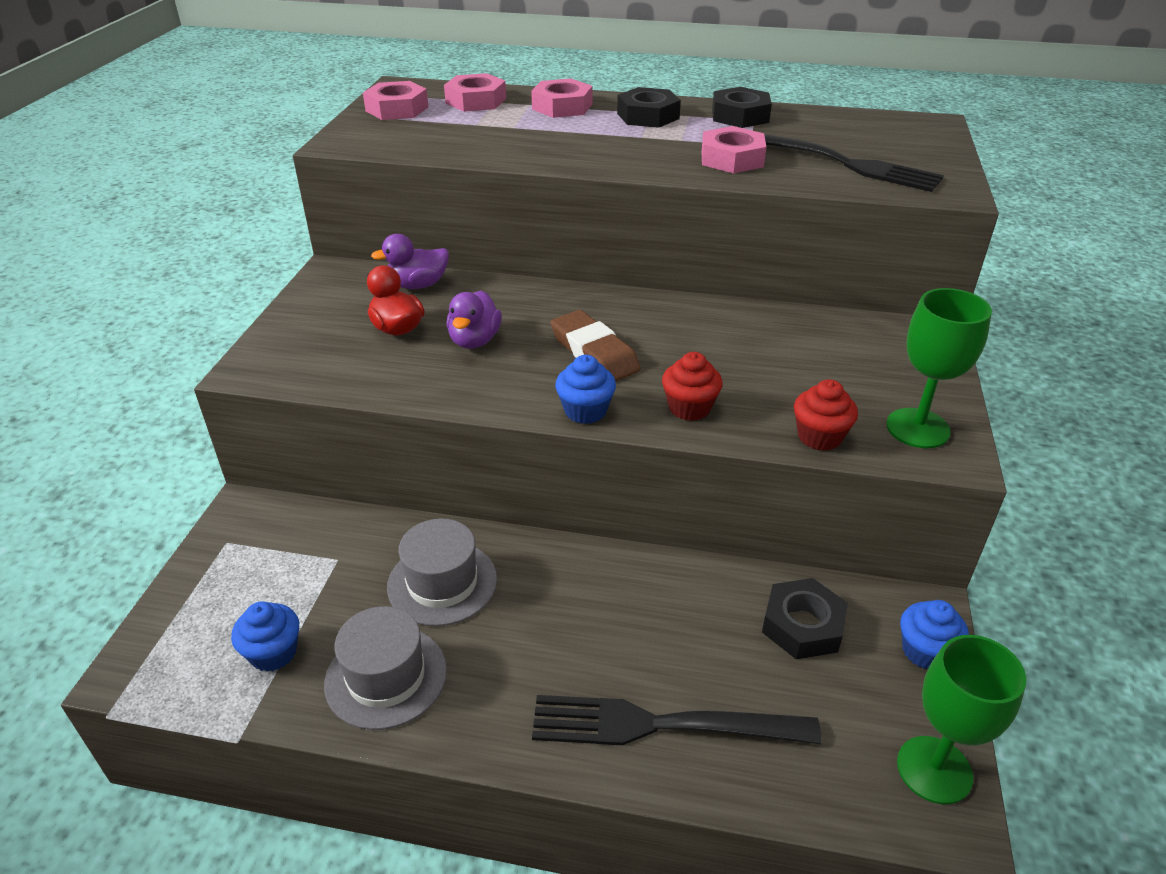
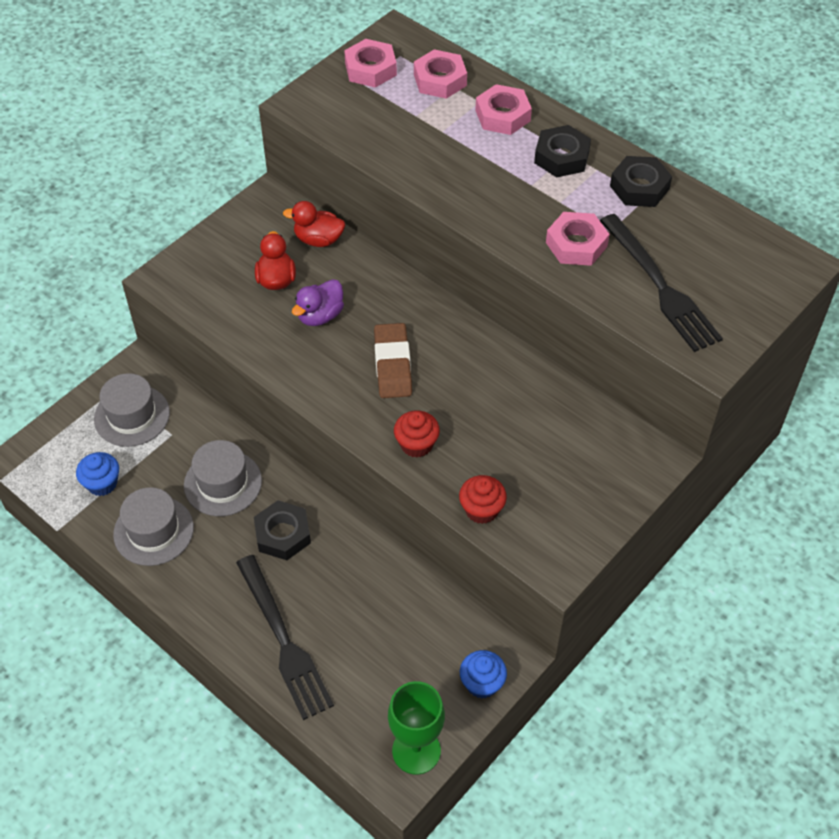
camera: 30 degrees right, 15 degrees up
(269, 561) = (132, 416): none -> grey hat
(418, 285) = (318, 239): purple duck -> red duck
(585, 411) = (346, 414): blue cupcake -> none
(661, 725) = (284, 641): black fork -> black fork turned 150 degrees counterclockwise
(802, 625) = (420, 626): black nut -> black nut (283, 534)
(917, 428) = (556, 536): green goblet -> none

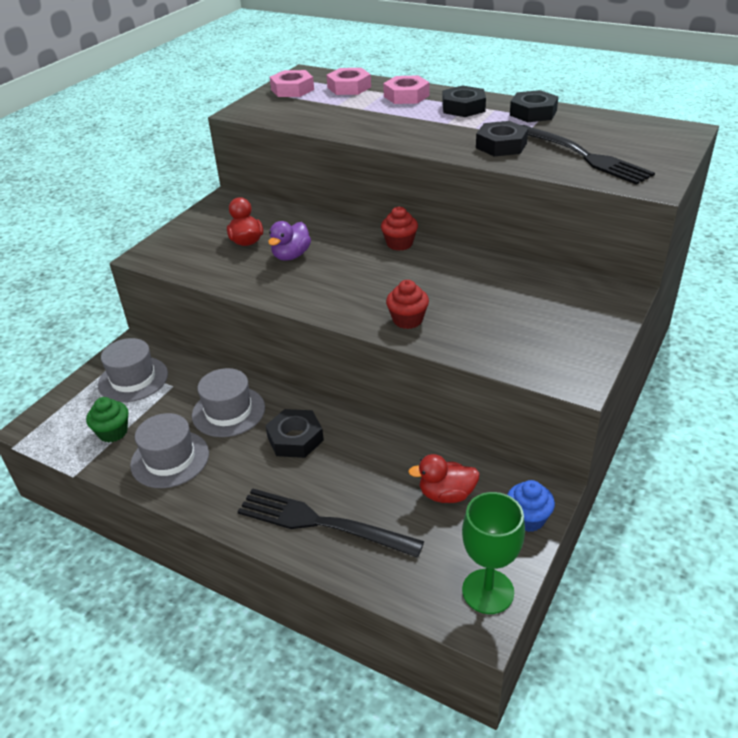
camera: 10 degrees left, 15 degrees down
(102, 483) = (113, 432): blue cupcake -> green cupcake
(284, 641) = (321, 523): black fork -> black fork turned 150 degrees clockwise
(318, 239) = (275, 214): red duck -> red duck (446, 494)
(393, 364) = (365, 274): brown eraser -> none
(481, 510) = (486, 353): red cupcake -> red cupcake (399, 244)
(576, 244) = (501, 145): pink nut -> black nut

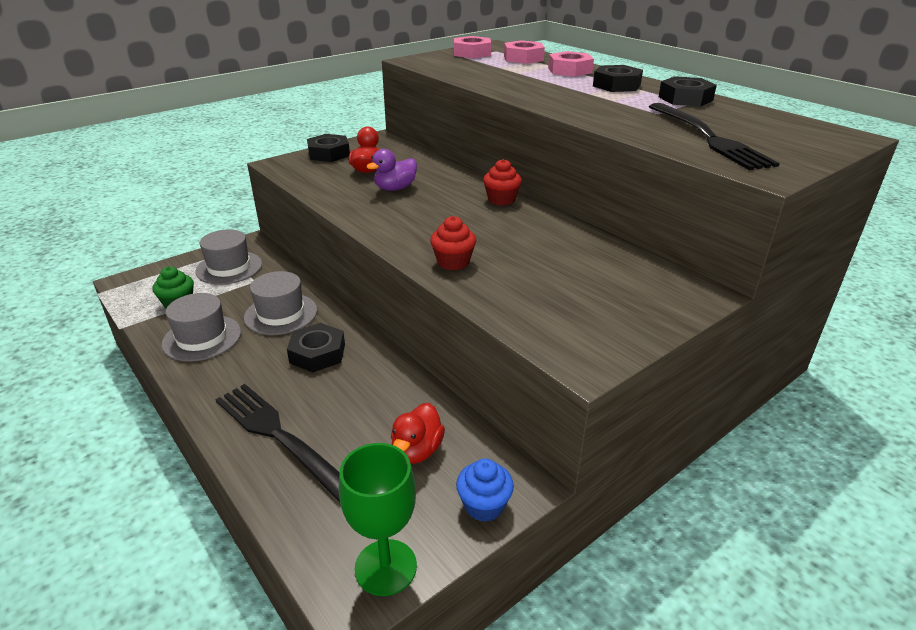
camera: 20 degrees right, 5 degrees down
(446, 494) = (417, 450): red duck -> red duck turned 90 degrees counterclockwise
(501, 145) = (626, 116): black nut -> black nut (329, 154)

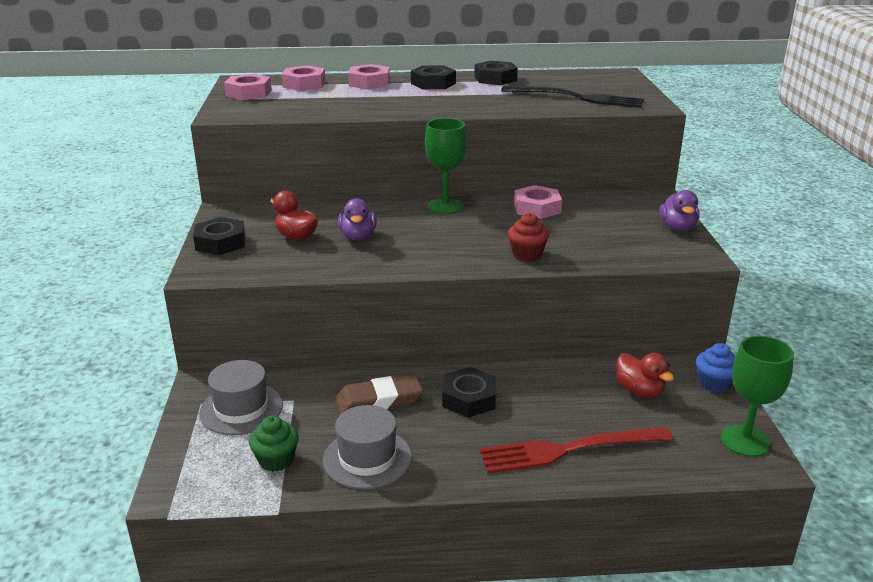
camera: 55 degrees left, 5 degrees down
(279, 436) = (568, 450): black fork -> red fork
(281, 314) = (379, 400): grey hat -> brown eraser
(501, 200) = (445, 206): red cupcake -> green goblet
(562, 238) = (537, 208): none -> pink nut
(642, 327) = (677, 228): none -> purple duck

